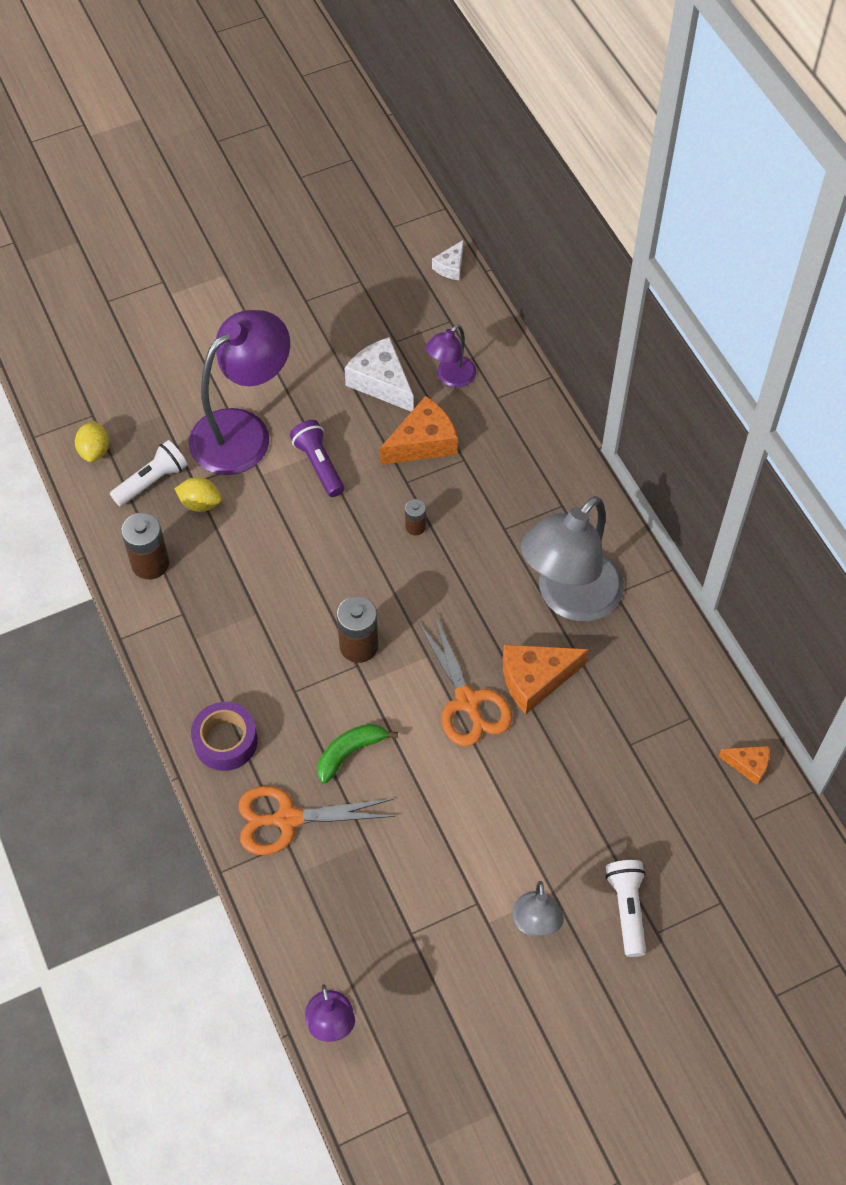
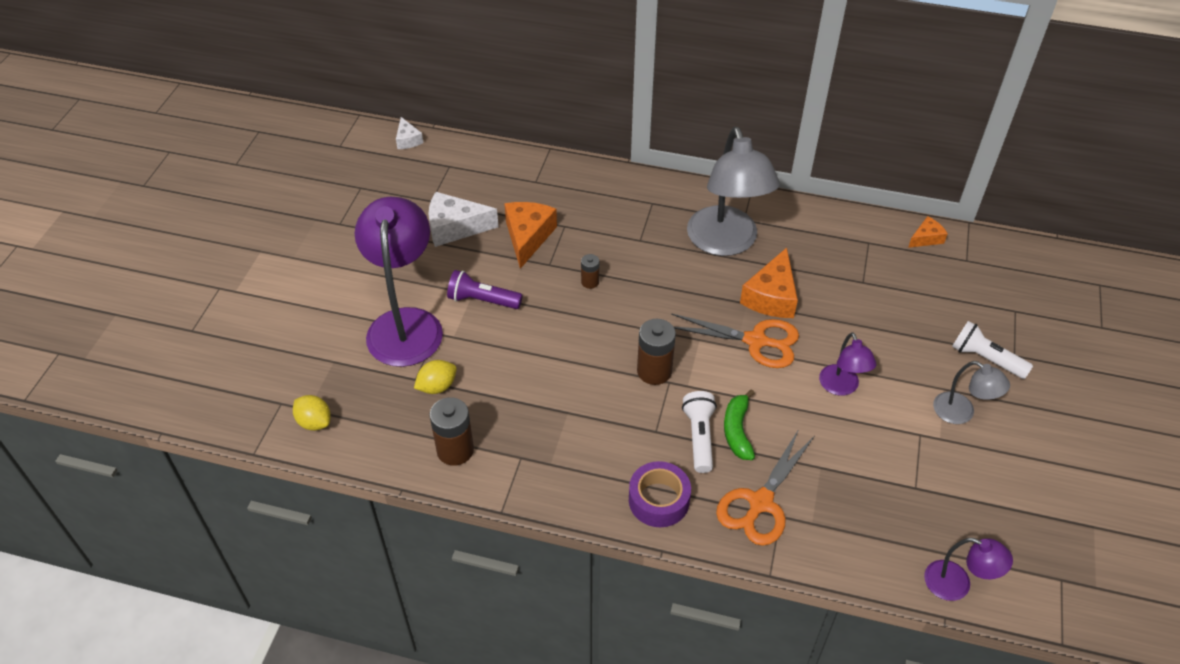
camera: 50 degrees left, 10 degrees down
(152, 481) = (384, 403): white flashlight -> white flashlight (699, 437)
(451, 377) = (493, 193): purple lamp -> purple lamp (841, 387)

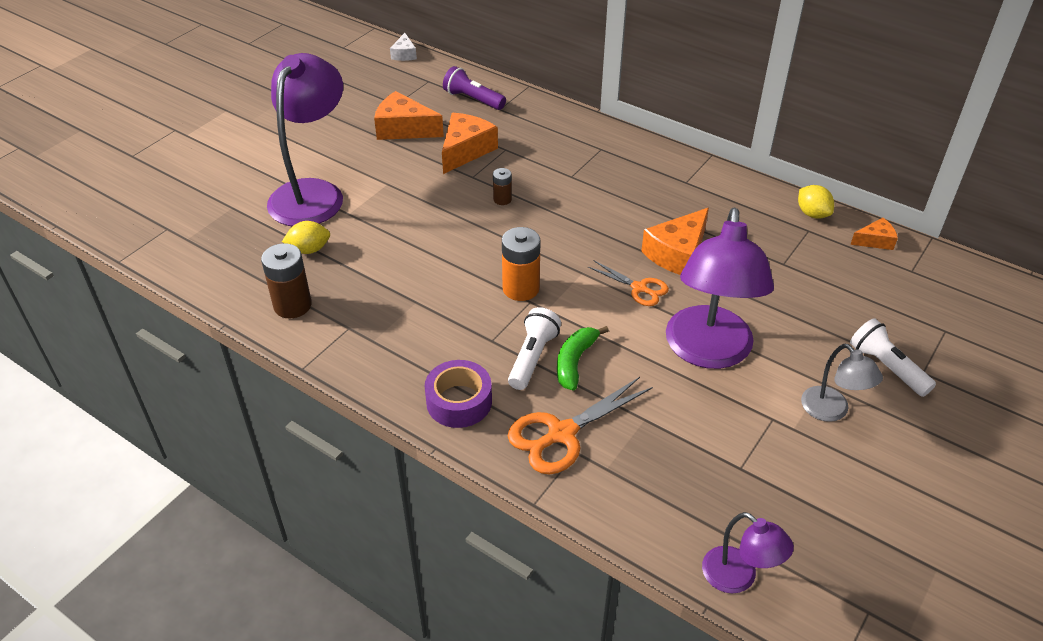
camera: 20 degrees right, 5 degrees down
(314, 422) = (185, 250): yellow lemon -> yellow lemon (812, 214)
(455, 227) = (404, 129): white cheese -> orange cheese
(482, 300) = (393, 191): purple flashlight -> purple flashlight (473, 99)
(654, 371) = (521, 288): brown battery -> orange battery
(726, 243) = (656, 197): grey lamp -> none
(756, 341) = (639, 288): orange scissors -> orange scissors, size x0.61
(841, 387) = (708, 352): purple lamp -> purple lamp, size x2.01

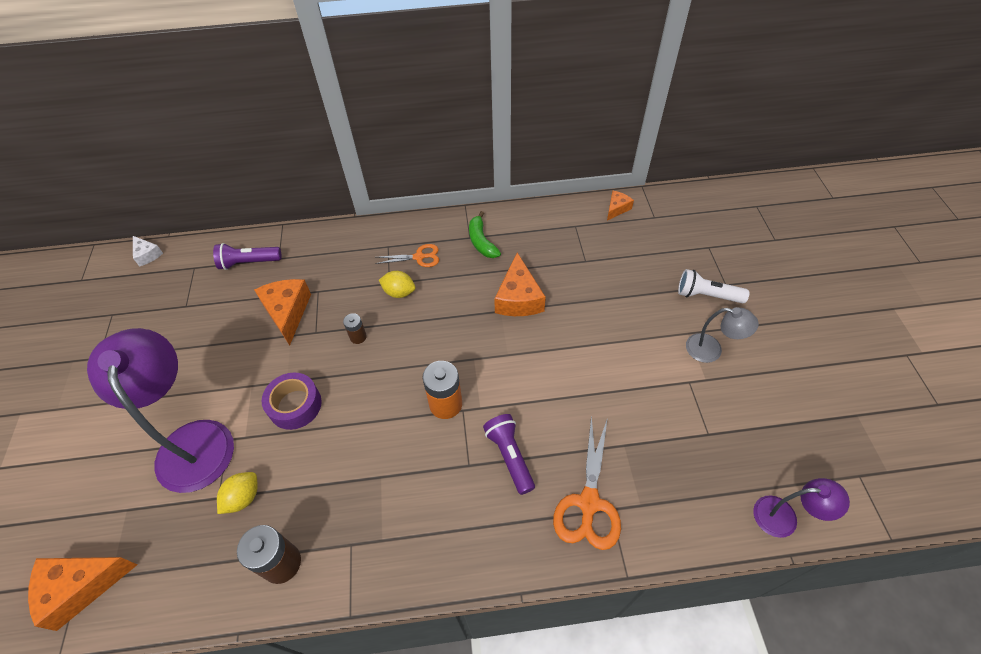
camera: 40 degrees left, 10 degrees up
(404, 129) = (215, 325): orange cheese -> orange cheese (81, 587)
(459, 401) = (497, 538): purple tape -> purple tape (295, 405)
(533, 357) = (509, 456): white flashlight -> purple flashlight
(575, 362) = (540, 436): green banana -> green banana (481, 242)
(639, 288) = (522, 343): orange scissors -> orange scissors (419, 257)
(708, 352) = (609, 361): purple lamp -> none
(812, 214) = (566, 212): yellow lemon -> yellow lemon (399, 292)

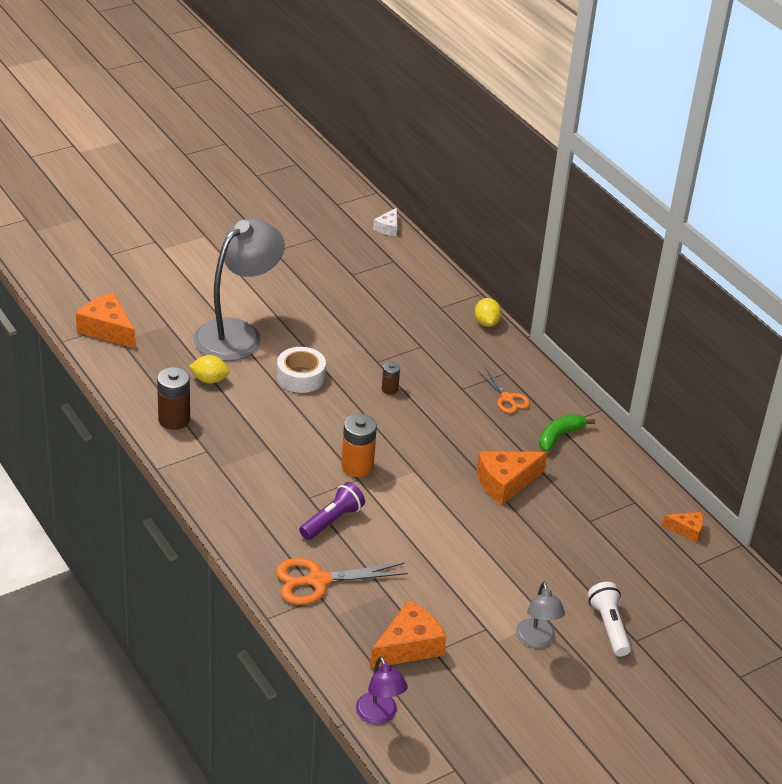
camera: 60 degrees right, 15 degrees down
(192, 440) = (238, 333): purple lamp -> grey lamp
(248, 262) = (422, 291): purple flashlight -> none
(287, 312) = (386, 336): orange cheese -> orange cheese (409, 646)
(295, 405) = (301, 377): purple tape -> white tape
(399, 292) = (456, 399): yellow lemon -> yellow lemon (486, 322)

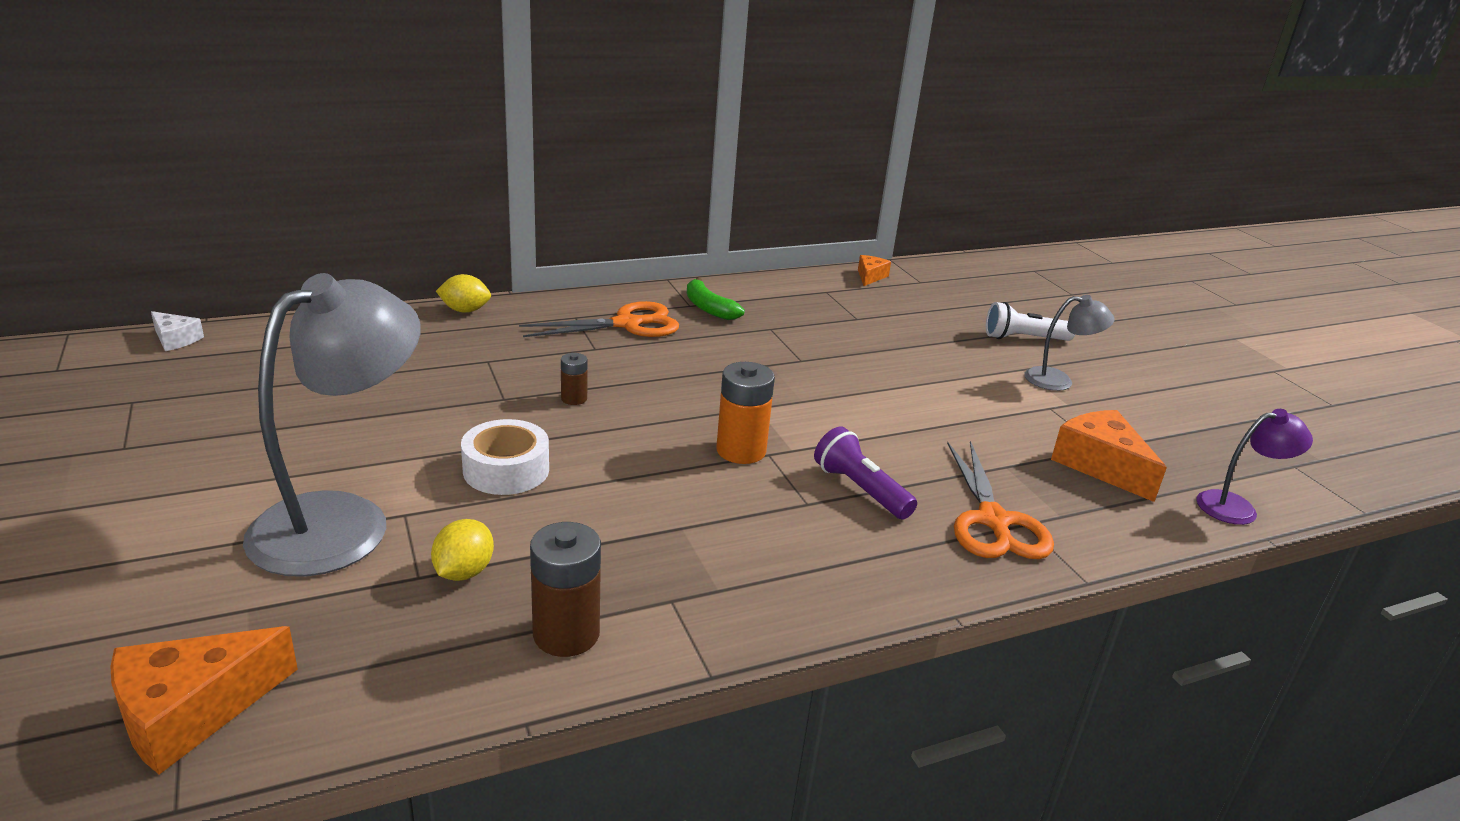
camera: 80 degrees left, 10 degrees down
(238, 333) = (343, 520): grey lamp -> grey lamp turned 75 degrees clockwise
(505, 482) = (788, 352): orange cheese -> none
(507, 398) = (627, 324): orange scissors -> orange scissors, size x1.64

